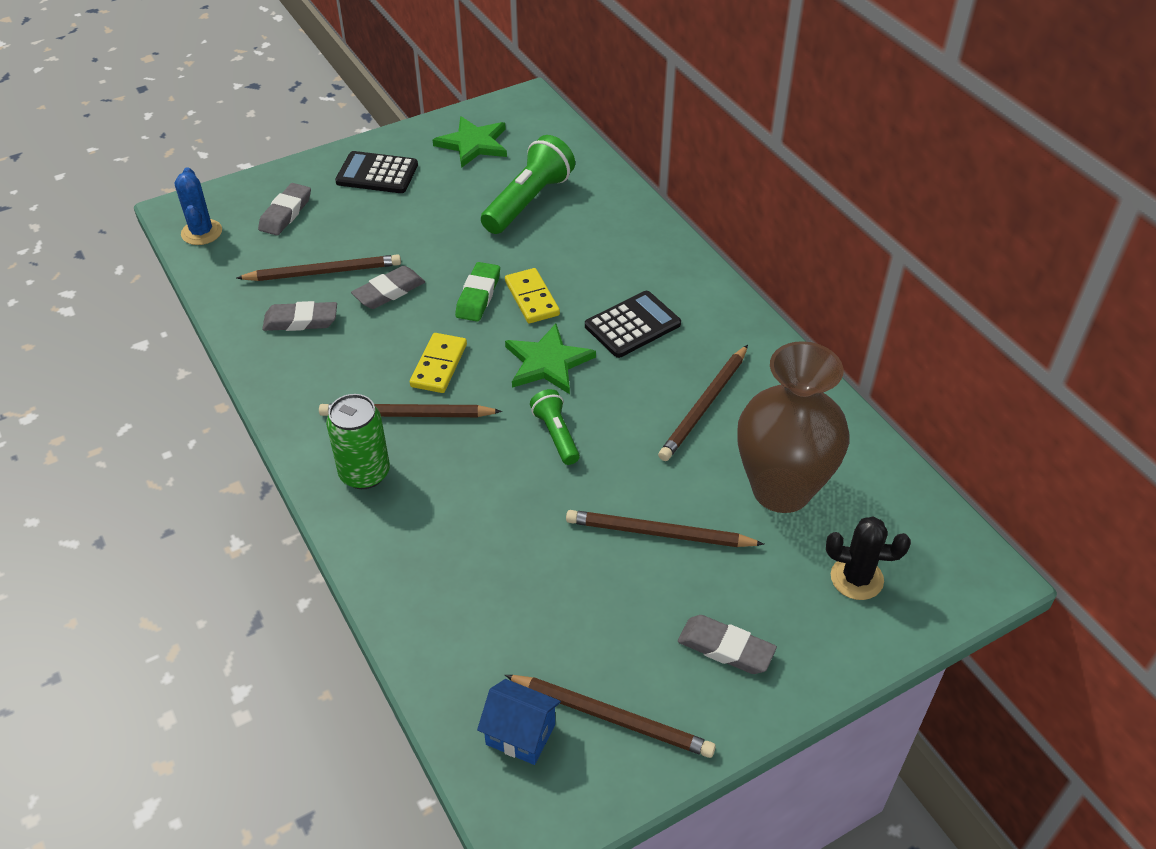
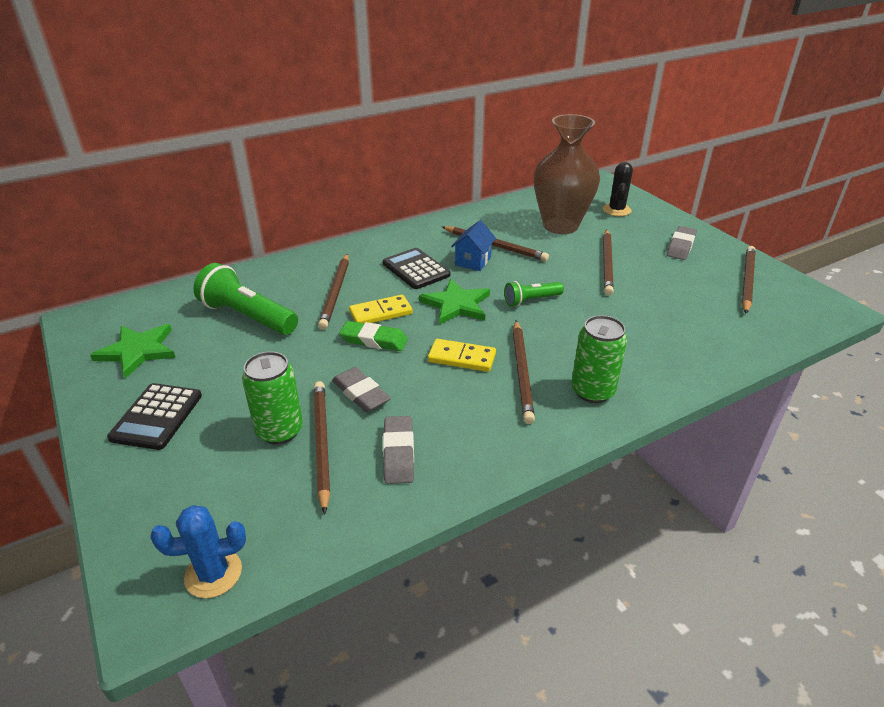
camera: 90 degrees left, 10 degrees down
(285, 213) = (202, 489): grey eraser -> none
(345, 245) = (279, 431): none -> green can
(520, 734) = (779, 311): blue house -> blue house (473, 261)
(575, 260) = (336, 293): none -> brown pencil

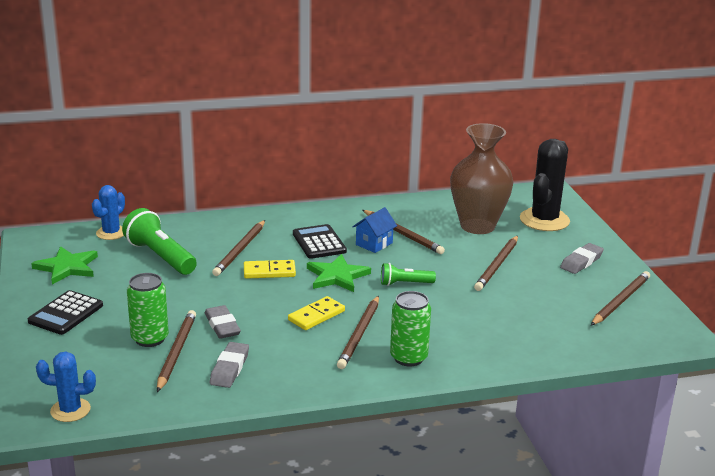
camera: 15 degrees right, 10 degrees down
(178, 297) = (111, 233): none -> blue cactus
(374, 340) = (252, 291): green eraser -> none
(461, 358) = (316, 316): yellow domino -> yellow domino turned 75 degrees counterclockwise
(616, 210) = (544, 220): black cactus -> black cactus, size x1.74

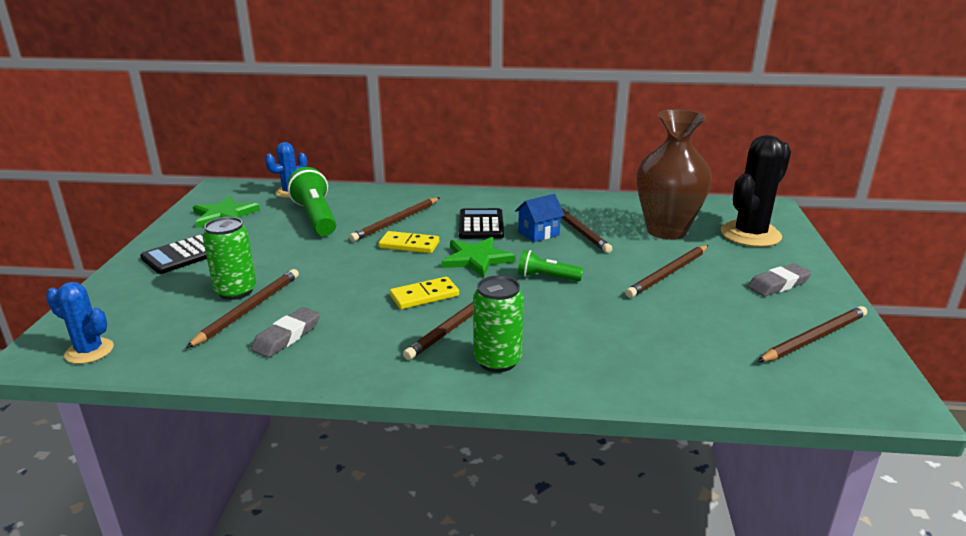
camera: 20 degrees right, 0 degrees up
(222, 326) = (318, 290): grey eraser -> none

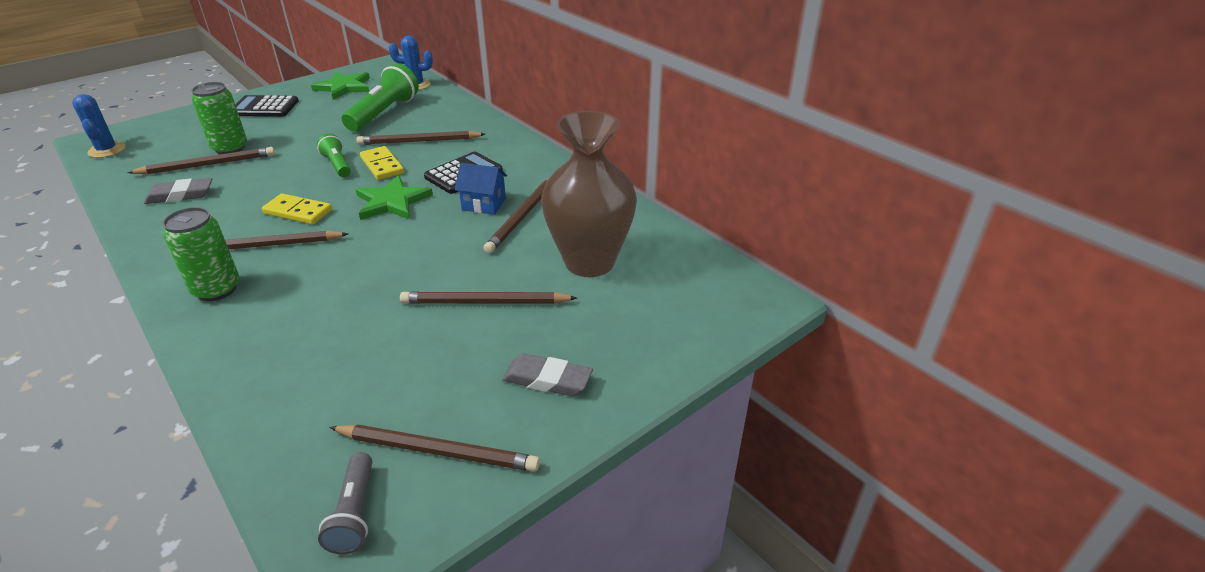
camera: 45 degrees right, 10 degrees up
(546, 277) = (396, 246): green flashlight -> green flashlight (337, 165)
(750, 234) = (659, 314): black cactus -> none
(851, 382) = (355, 513): none -> grey flashlight

